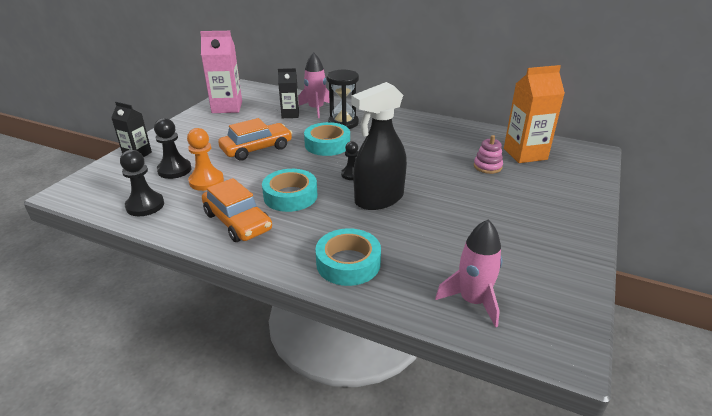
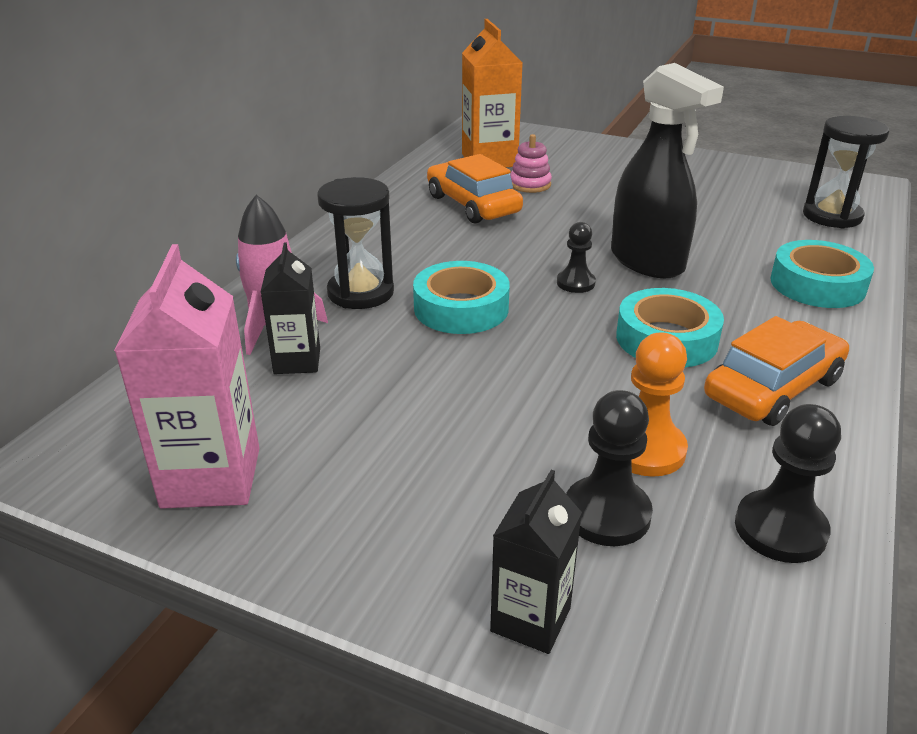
camera: 90 degrees left, 0 degrees up
(257, 149) = (483, 394): orange car -> orange car (473, 204)
(473, 301) = (832, 216): pink rocket -> black hourglass

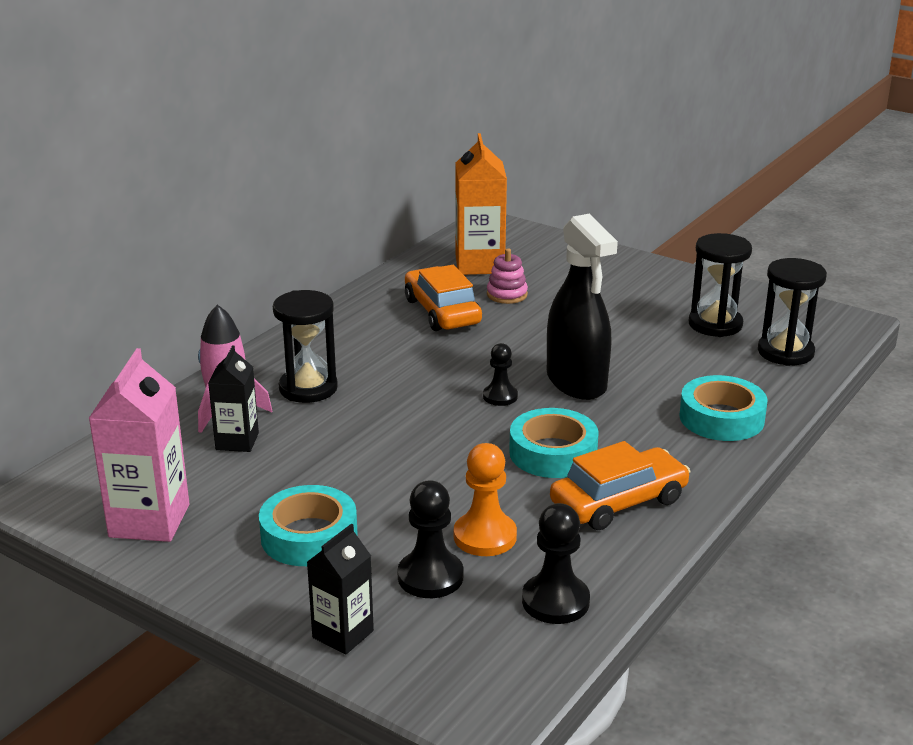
camera: 10 degrees right, 5 degrees down
(461, 308) = (389, 410): turquoise tape -> turquoise tape (309, 536)
(747, 196) = (715, 324): none -> black hourglass

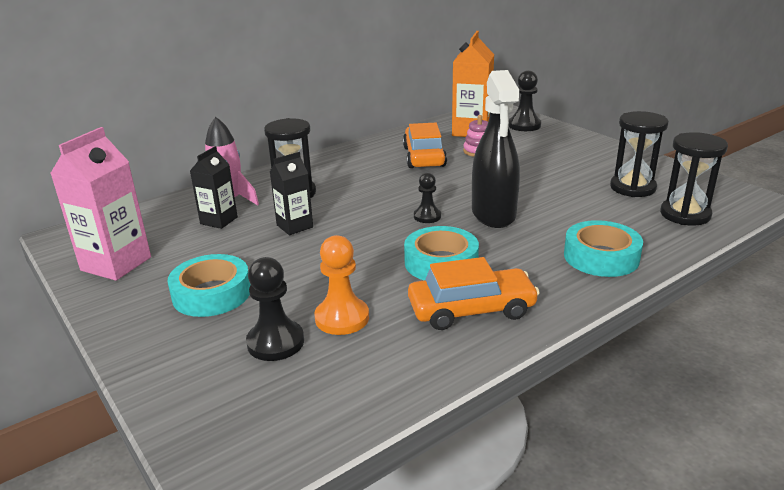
camera: 20 degrees right, 0 degrees up
(343, 634) = (173, 376): black carton -> black carton (294, 226)
(555, 601) = (362, 384): black pawn -> black pawn (524, 125)

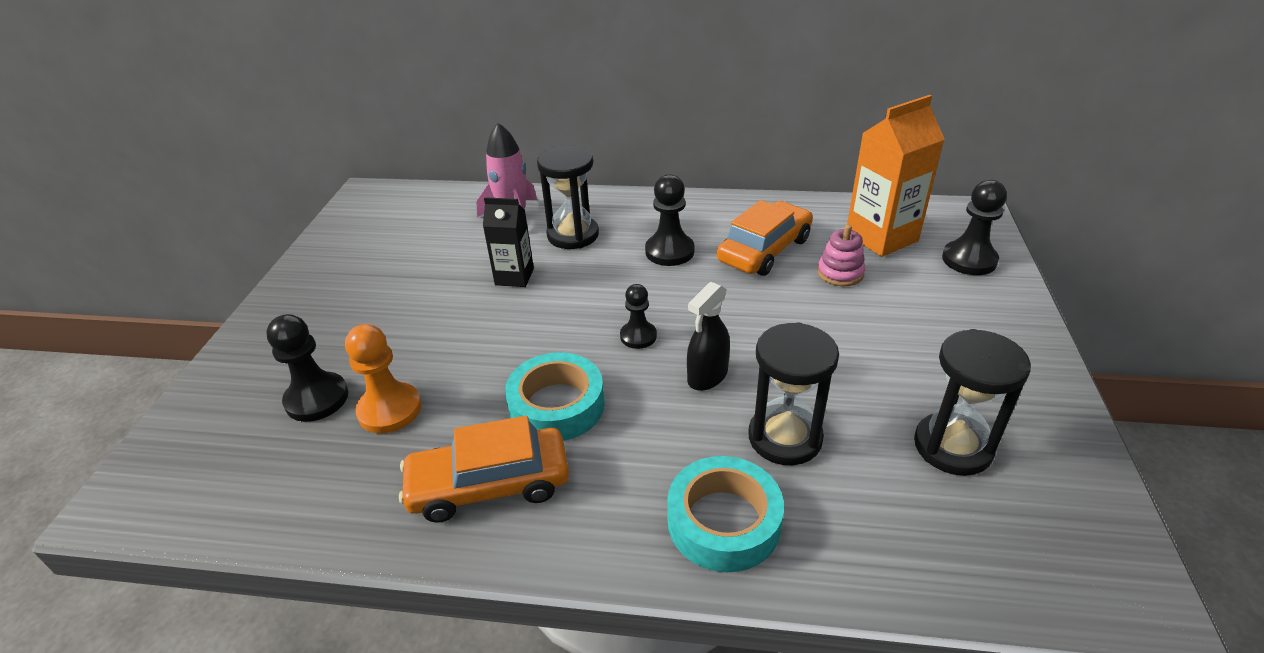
camera: 45 degrees right, 10 degrees up
(116, 264) = (353, 242): pink carton -> none
(211, 294) = (357, 315): turquoise tape -> none
(219, 220) = (474, 235): black carton -> none
(372, 177) = (669, 251): none -> black pawn
(471, 309) = (489, 485): orange car -> orange car turned 135 degrees clockwise
(493, 214) = (707, 376): black spray bottle -> black spray bottle, size x0.55
(685, 214) = (954, 541): black hourglass -> black hourglass (785, 437)

